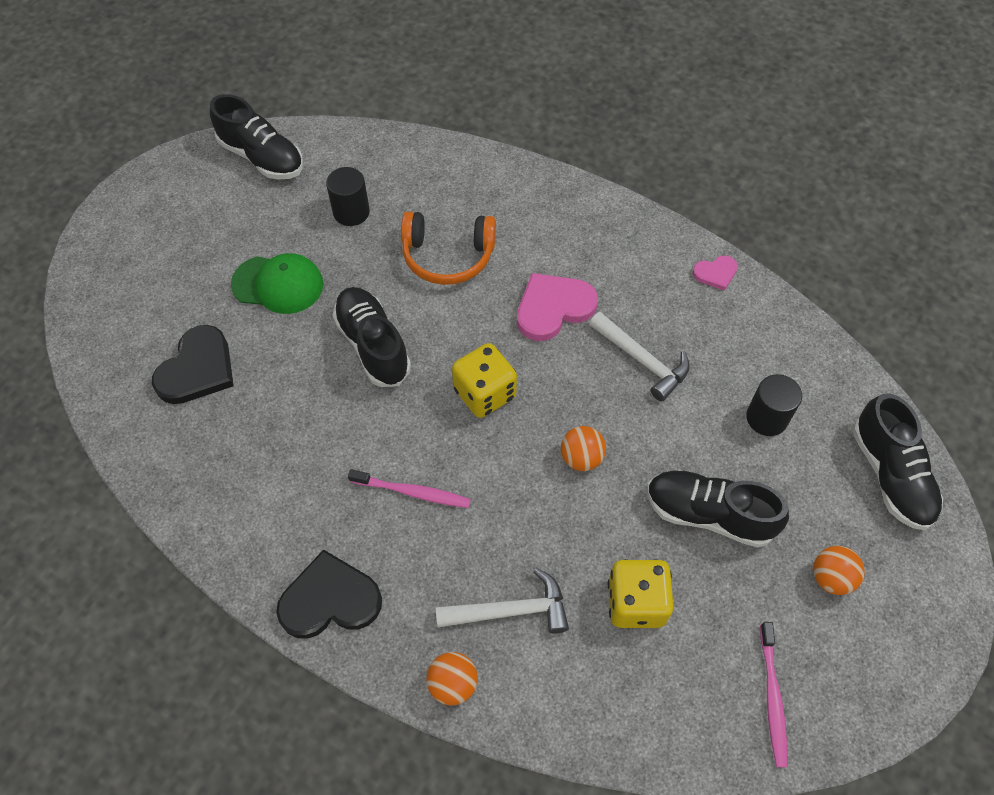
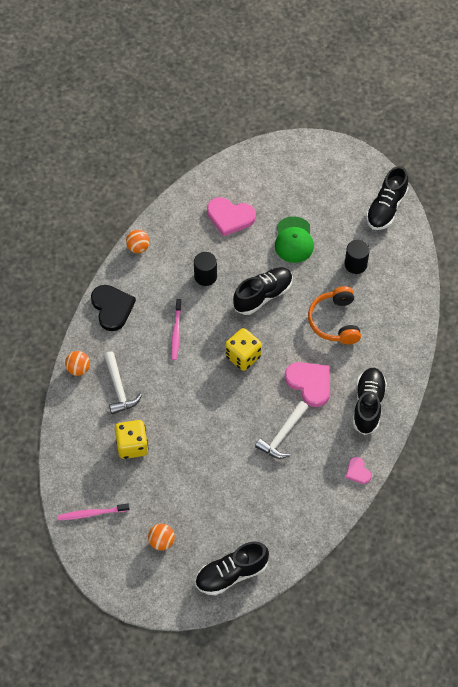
camera: 80 degrees right, 0 degrees up
(197, 369) = (230, 217): black heart -> pink heart
(581, 458) = (211, 410): orange ball -> orange ball (138, 248)
(708, 514) = (188, 478): black shoe -> black shoe (368, 405)
(766, 418) = (256, 505): black cylinder -> black cylinder (205, 276)

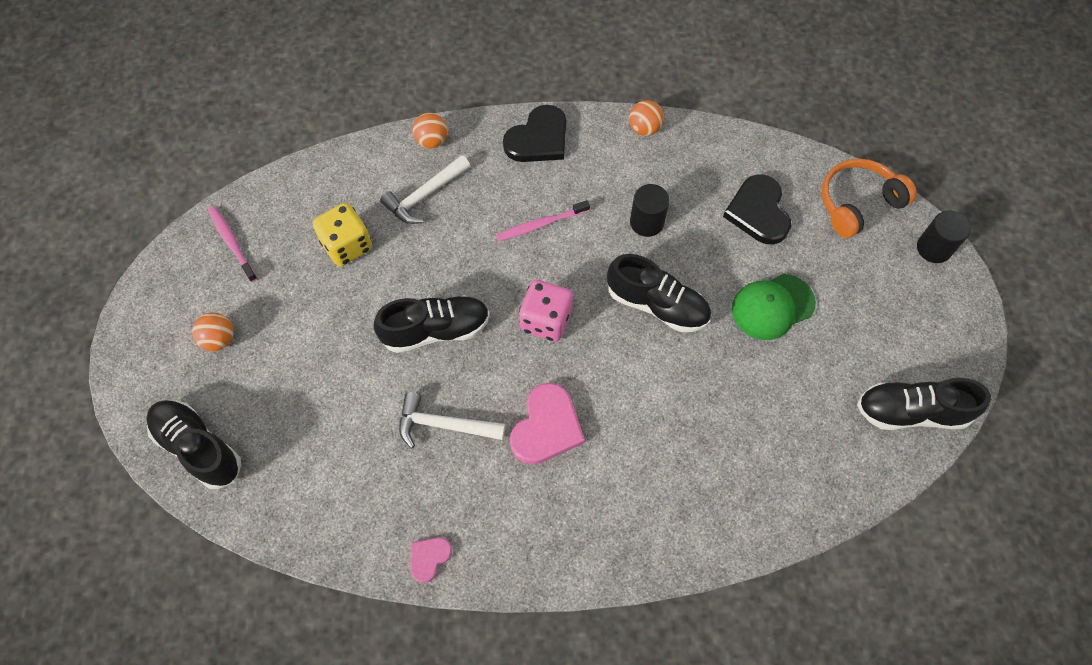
camera: 65 degrees right, 5 degrees up
(230, 217) = (758, 212): pink heart -> black heart
(243, 356) = (546, 320): yellow dice -> pink dice
(335, 321) = (669, 419): orange headphones -> orange headphones (858, 203)
(355, 264) = (784, 408): black cylinder -> black cylinder (933, 248)
(368, 405) = (550, 527): black shoe -> black shoe (436, 330)

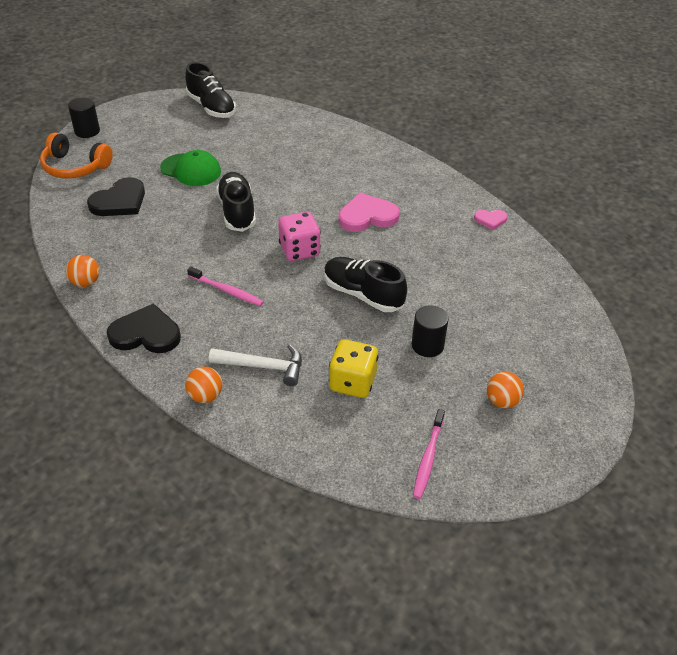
camera: 130 degrees left, 20 degrees down
(198, 447) = (572, 354): black shoe -> none
(444, 425) = (417, 255): white hammer -> none
(646, 222) = (175, 243): black cylinder -> black cylinder (427, 345)

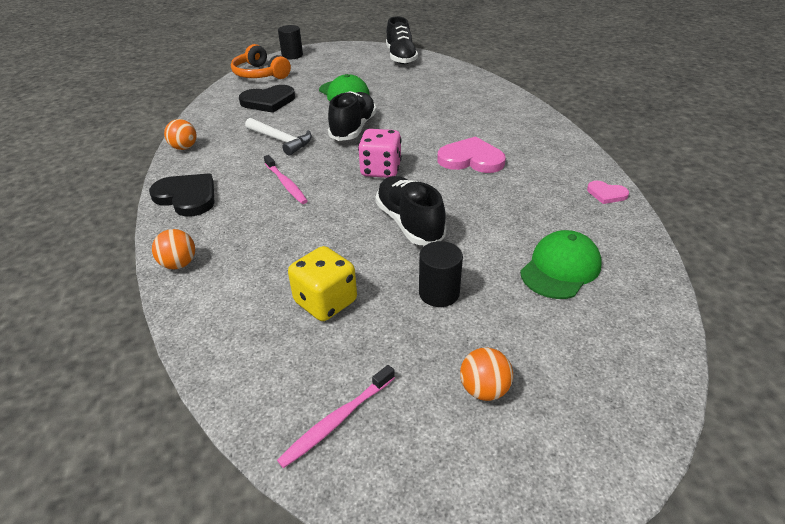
camera: 30 degrees right, 5 degrees down
(263, 367) = (254, 256): white hammer -> white hammer (281, 140)
(496, 296) = (560, 268): none -> green cap

